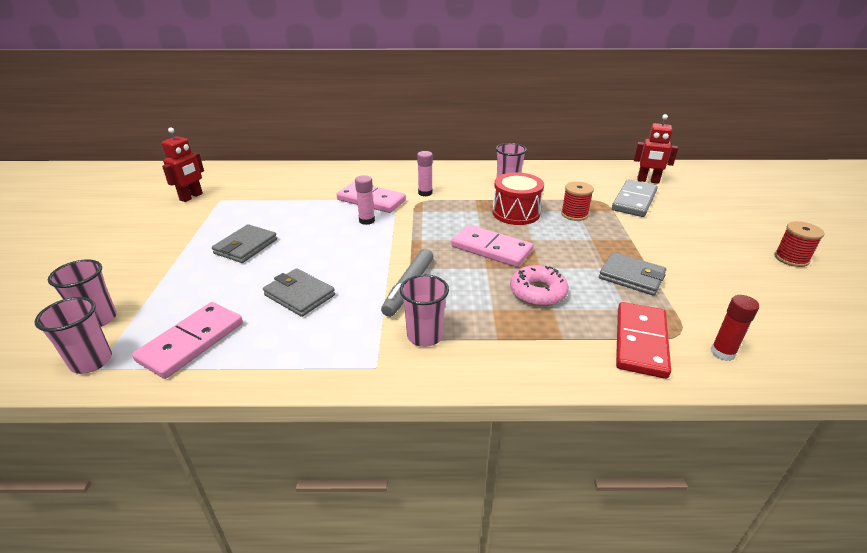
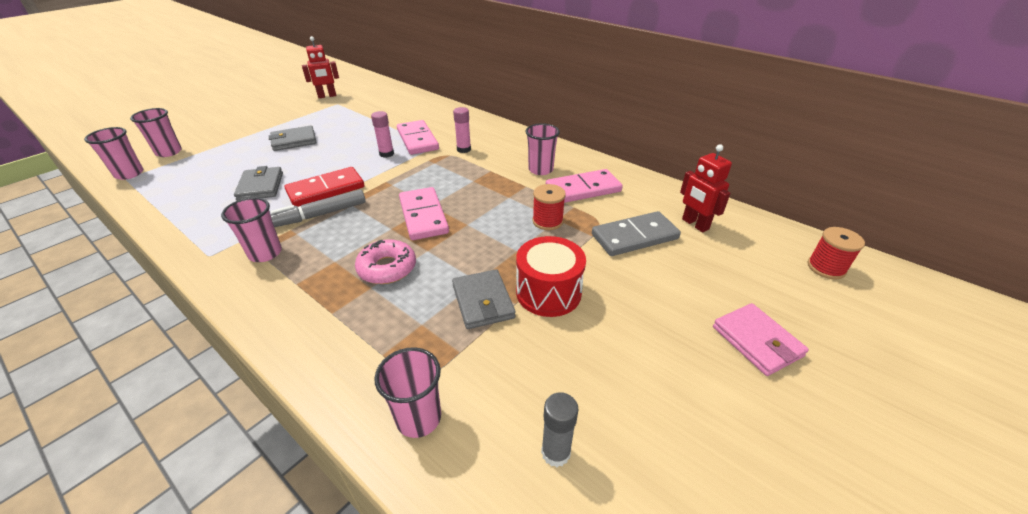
camera: 40 degrees right, 5 degrees up
(192, 342) = (174, 186): pink domino -> pink domino (583, 189)
(516, 213) = (499, 196): red drum -> red drum (548, 292)
(640, 342) = (376, 357): red domino -> red domino (326, 189)
(722, 353) = (418, 418): red glue stick -> pink cup
(769, 224) = (756, 341): none -> pink wallet
(791, 258) = (698, 392): red spool -> red spool (826, 268)
(798, 321) = (555, 452): none -> grey glue stick

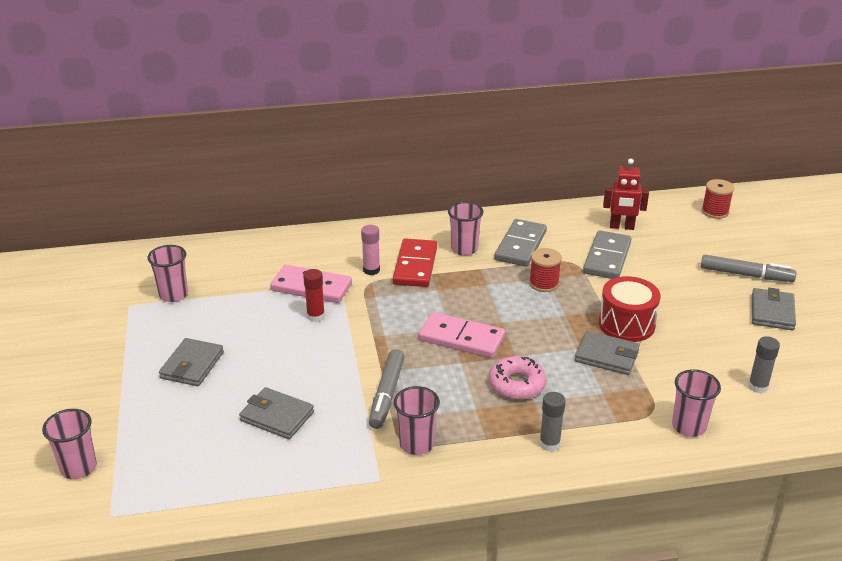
camera: 50 degrees left, 5 degrees down
(129, 174) = (101, 510): pink cup -> pink cup (173, 295)
(313, 324) = (549, 444): none -> grey glue stick
(326, 189) = (341, 376): red domino -> red domino (415, 266)
(327, 96) = (91, 304): red robot -> none
(386, 154) = (316, 316): pink glue stick -> red glue stick
(583, 189) = (520, 246): pink domino -> grey domino
(721, 398) = (772, 312): none -> grey wallet
(756, 341) = (746, 275): pink wallet -> grey marker

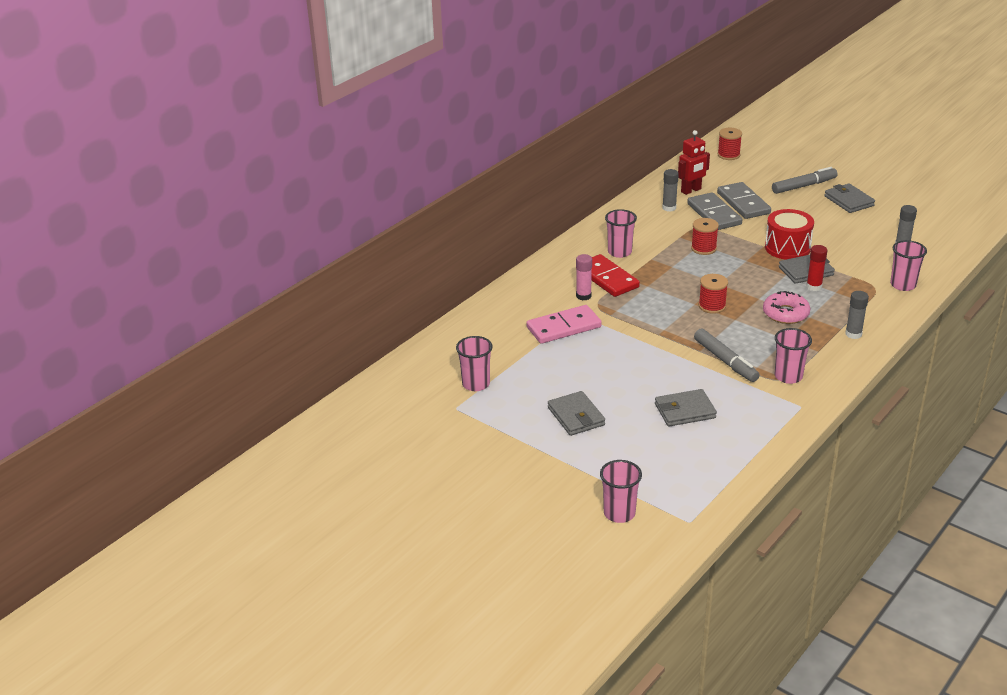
camera: 40 degrees left, 0 degrees up
(316, 316) = (600, 343): red glue stick -> red glue stick (814, 287)
(461, 338) = (712, 306): pink domino -> red spool
(520, 246) = (651, 232): grey domino -> grey domino (743, 203)
(574, 232) = (669, 208): none -> grey glue stick

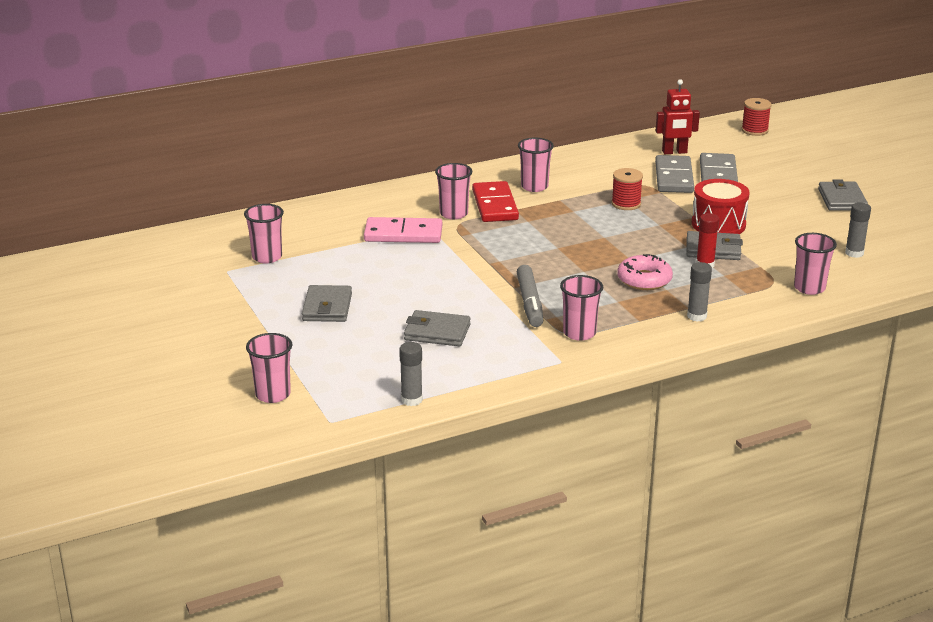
camera: 25 degrees right, 5 degrees down
(583, 296) = (454, 214): pink glue stick -> pink cup
(669, 208) = (632, 161): grey glue stick -> grey glue stick (411, 400)
(712, 306) = (573, 254): red spool -> none
(804, 186) = (806, 175): grey marker -> none

